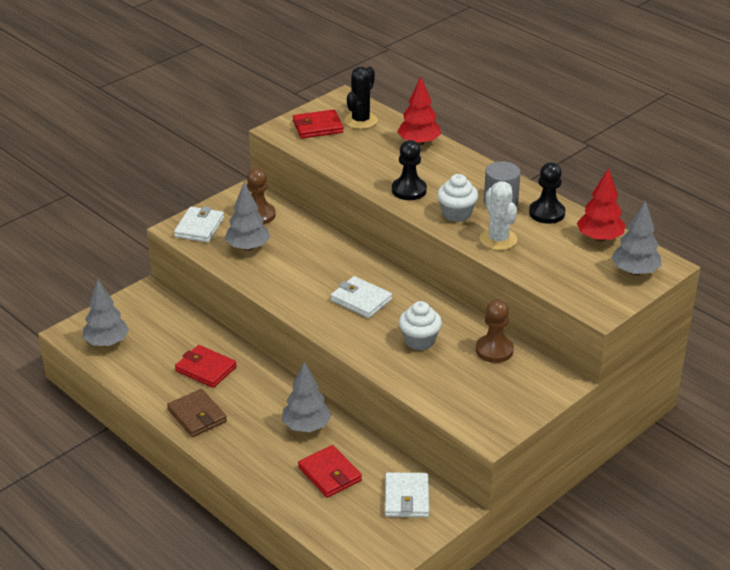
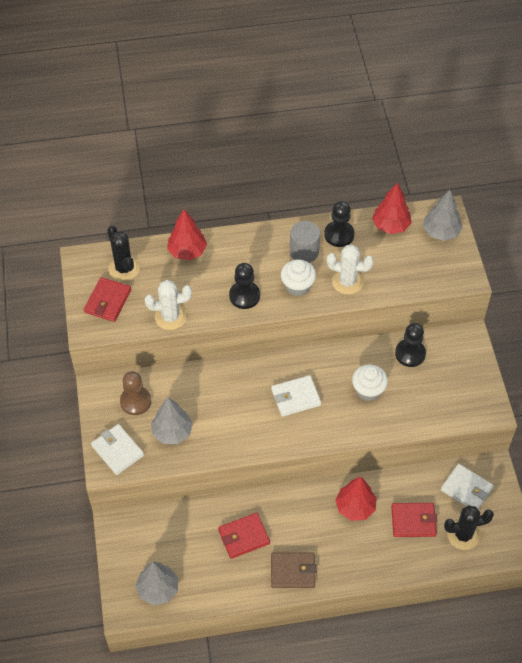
camera: 55 degrees left, 20 degrees up
(306, 426) = (355, 507): grey tree -> red tree
(339, 162) = (170, 317): none -> white cactus
(348, 518) = (463, 535): none -> black cactus
(494, 350) = (410, 354): brown pawn -> black pawn

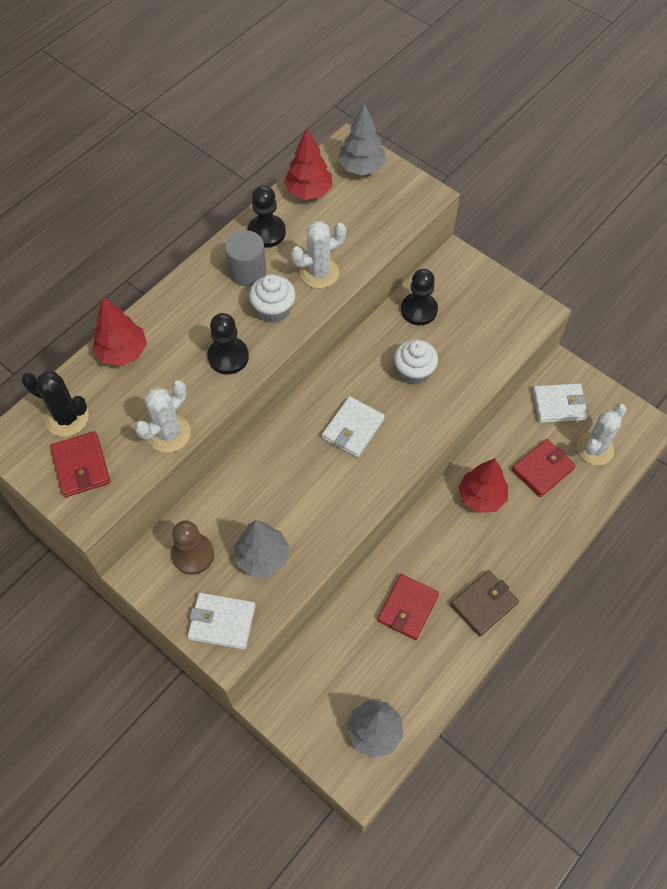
camera: 40 degrees left, 5 degrees up
(463, 535) = (594, 449): black cactus -> white cactus

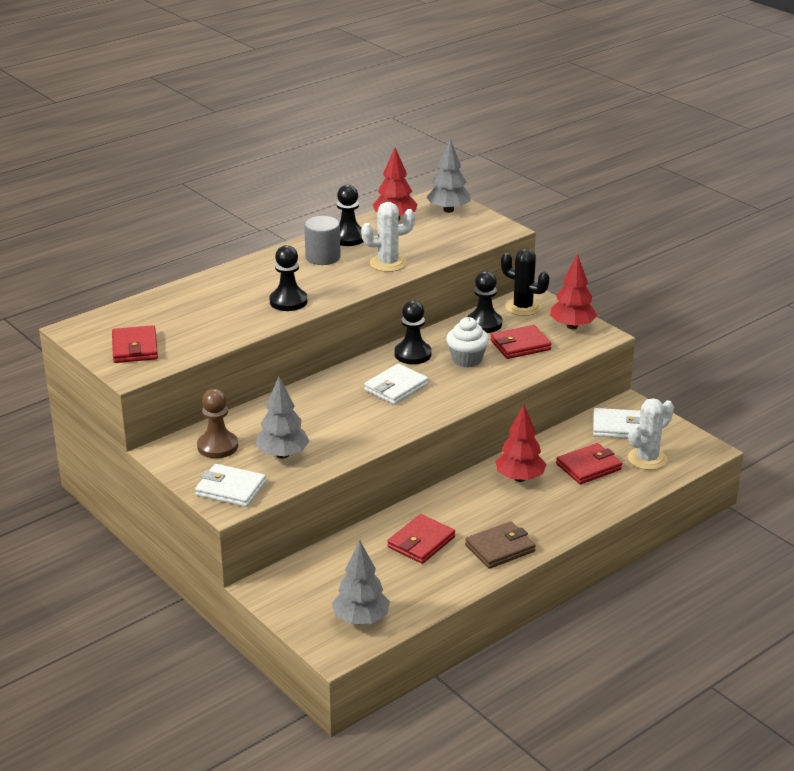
camera: 10 degrees right, 30 degrees down
(67, 418) = (132, 321): black cactus -> black cactus (523, 307)
(122, 352) = (194, 291): red tree -> red tree (572, 326)
(169, 433) = (219, 338): white cactus -> none
(273, 310) = (339, 280): white cupcake -> none
(358, 371) = (412, 354): none -> black pawn
(462, 340) = (520, 345): none -> red wallet

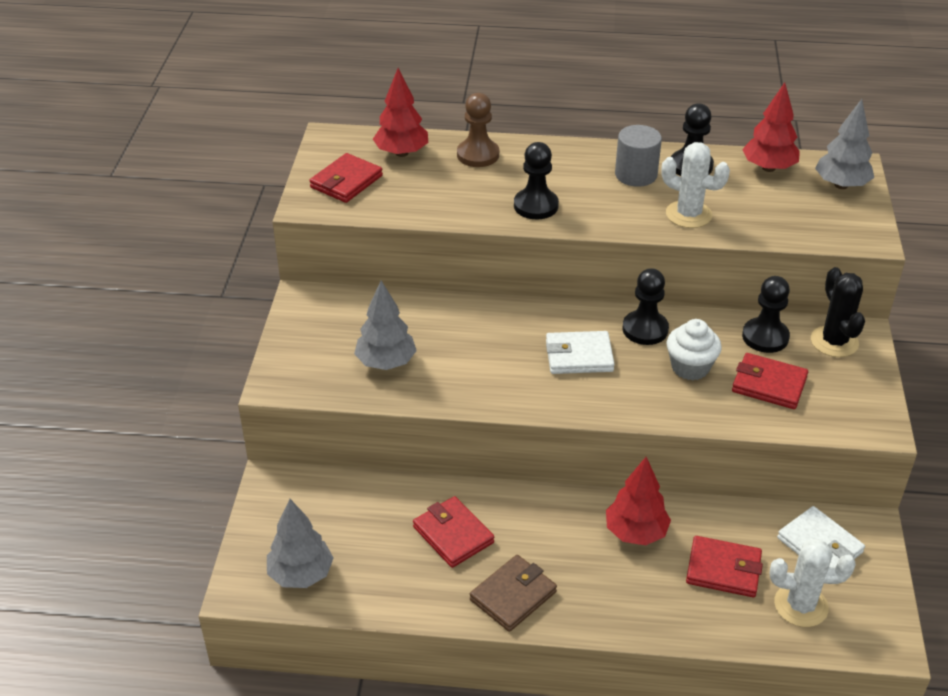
camera: 45 degrees right, 10 degrees up
(217, 446) = (349, 319): brown pawn -> brown pawn (478, 155)
(230, 489) = (301, 369): white wallet -> none
(421, 542) = (453, 534): red wallet -> red wallet turned 60 degrees clockwise
(500, 548) = (513, 596): brown wallet -> brown wallet turned 60 degrees counterclockwise
(572, 326) = (858, 396): red tree -> red tree (401, 153)

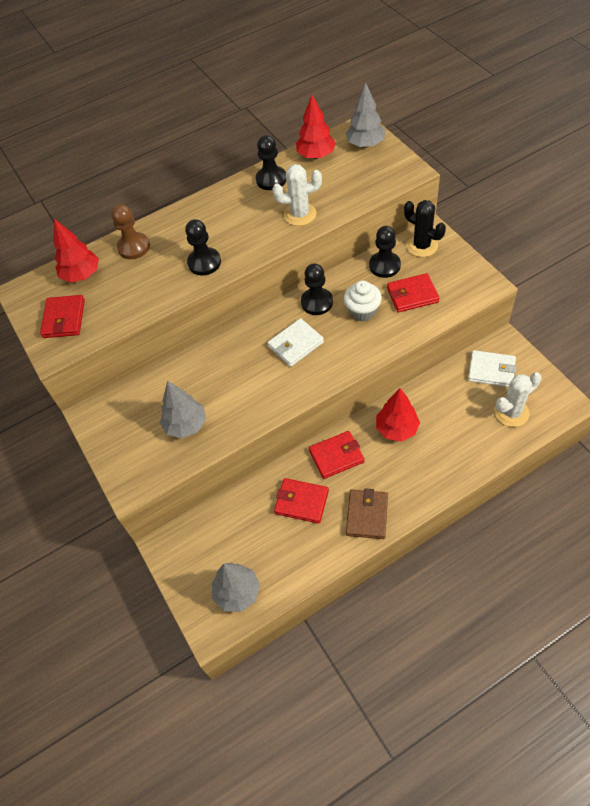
camera: 30 degrees left, 15 degrees up
(636, 175) = (244, 204): grey cylinder -> none
(723, 570) = (458, 419): red wallet -> red wallet (336, 456)

